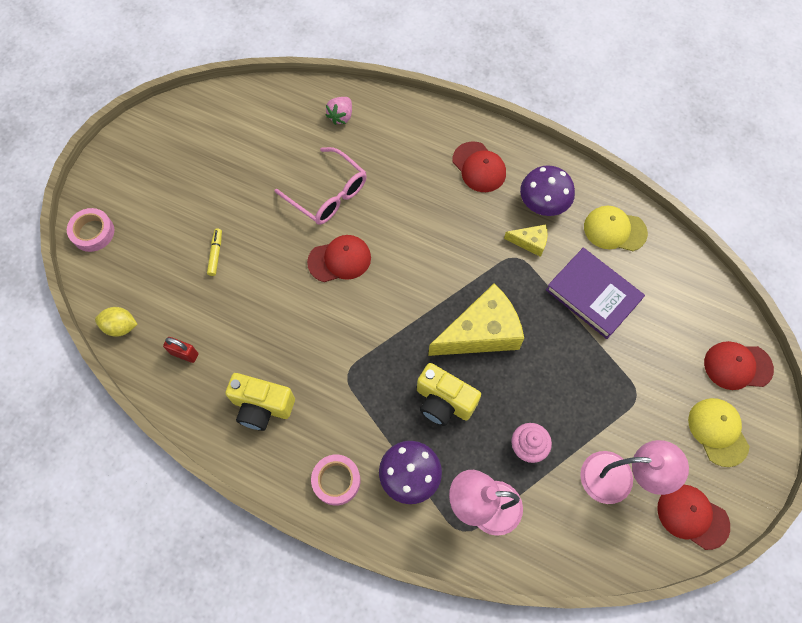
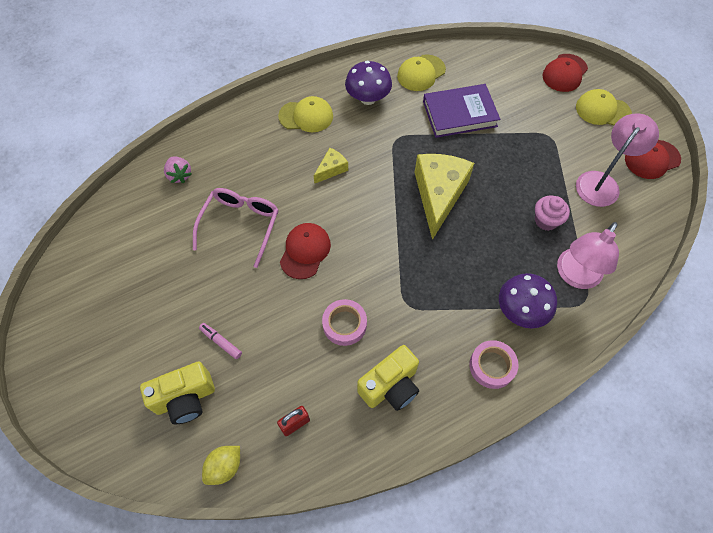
camera: 55 degrees left, 5 degrees down
(93, 232) = (106, 439): pink tape -> pink tape (344, 324)
(216, 254) = (221, 342): yellow marker -> pink marker
(328, 194) = (240, 225): pink glasses -> pink glasses turned 60 degrees counterclockwise
(444, 402) = (476, 252): yellow camera -> yellow camera (185, 399)
(479, 167) = (306, 116): red cap -> yellow cap
(530, 242) = (391, 123): yellow cheese -> yellow cheese (331, 169)

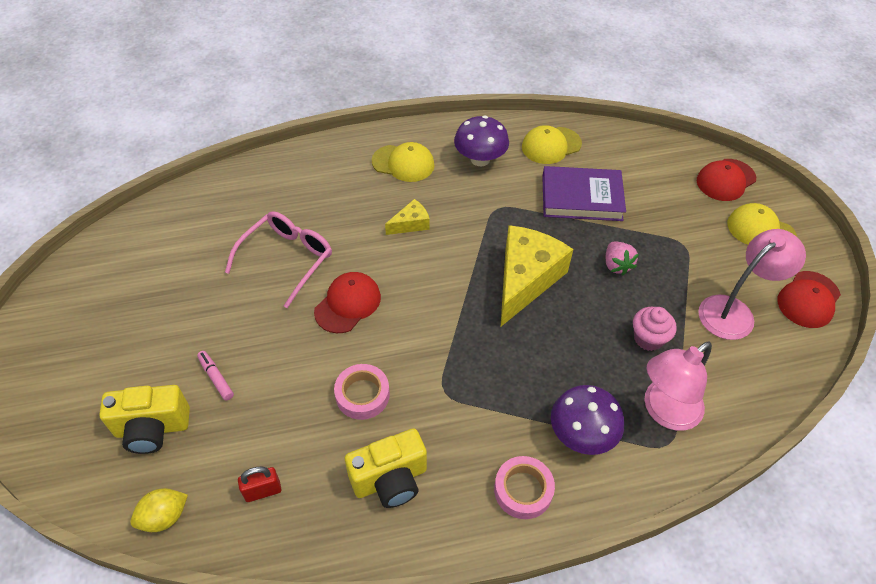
camera: 15 degrees right, 10 degrees down
(179, 175) = (242, 193): pink strawberry -> pink strawberry (616, 265)
(652, 159) = (808, 299): red cap -> red cap turned 45 degrees counterclockwise

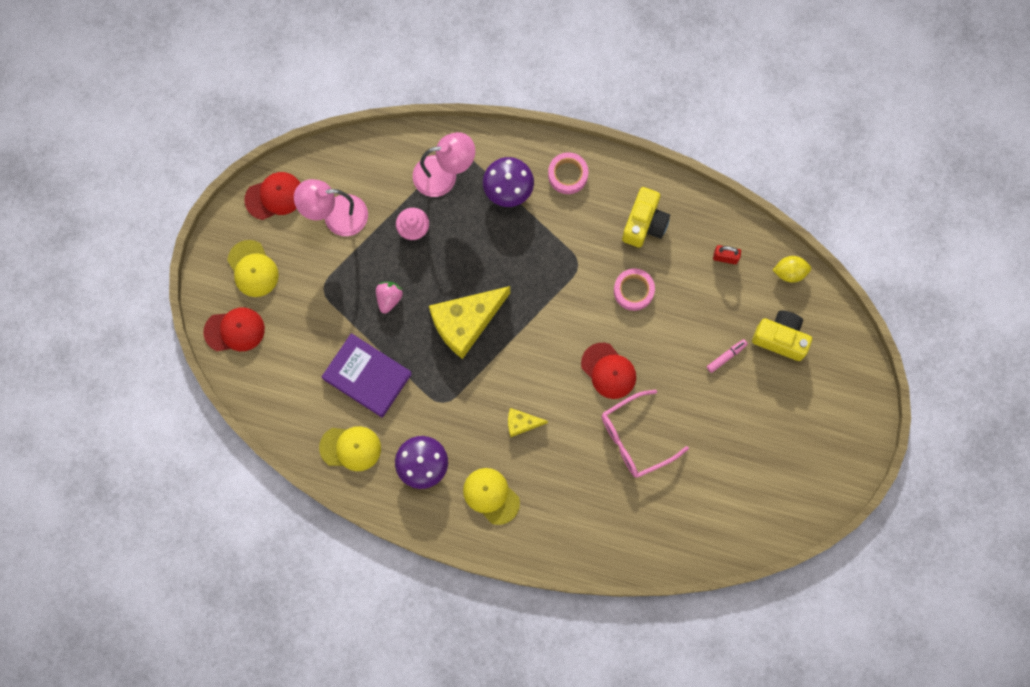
camera: 150 degrees left, 25 degrees up
(216, 378) = (726, 356): pink marker -> pink marker turned 120 degrees counterclockwise
(348, 304) = (608, 371): red cap -> red cap turned 105 degrees counterclockwise
(390, 480) = (644, 223): yellow camera -> yellow camera turned 105 degrees clockwise

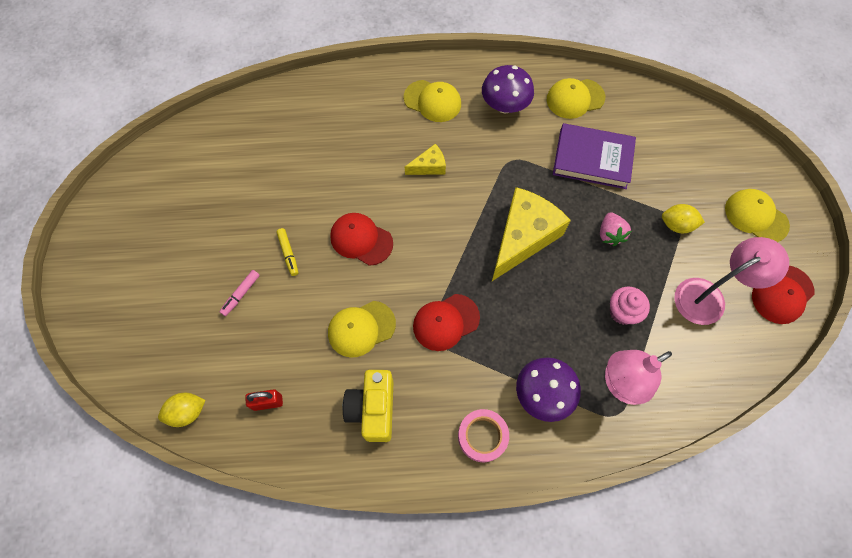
camera: 160 degrees right, 10 degrees down
(234, 330) = (736, 157): red cap -> red cap (446, 322)
(326, 286) = (676, 225): none -> yellow lemon
(633, 291) = (361, 328): pink tape -> yellow cap
(635, 438) = (314, 188): pink glasses -> none
(676, 380) = (288, 253): none -> yellow marker
(780, 338) = (184, 333): yellow camera -> none

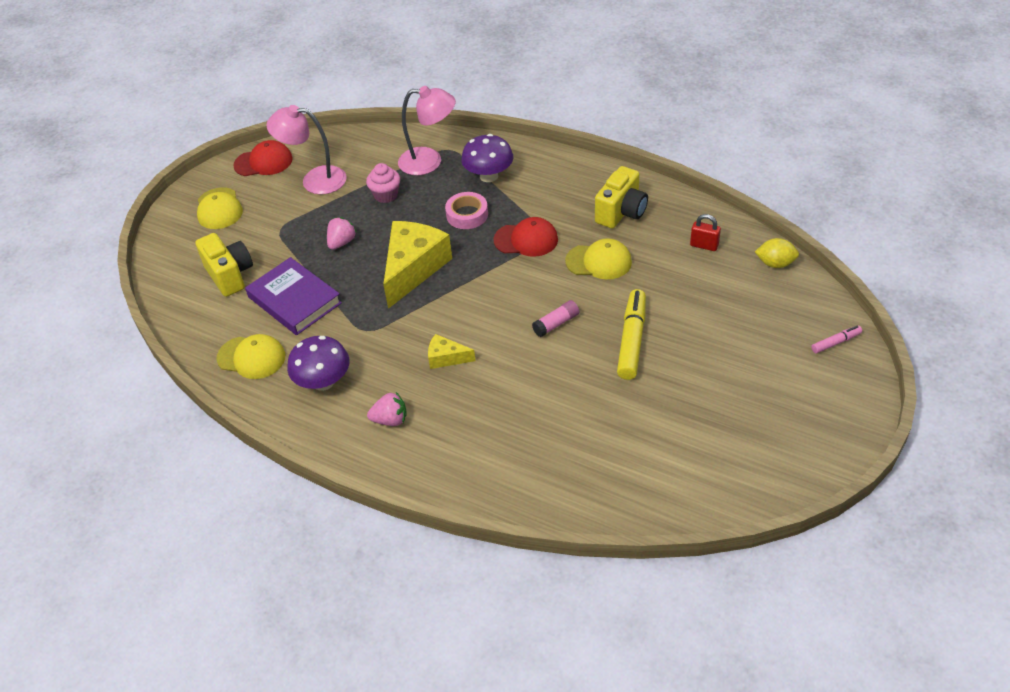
camera: 145 degrees left, 20 degrees down
(241, 294) = (693, 326): pink marker -> pink marker (836, 342)
(288, 253) = (632, 340): yellow marker -> yellow marker, size x1.97
(361, 240) = (556, 324): red cap -> pink glue stick
(432, 101) = (390, 420): yellow cap -> pink strawberry
(482, 436) = (551, 171): pink tape -> pink tape (467, 215)
(523, 237) = (413, 268): yellow cheese -> yellow cheese turned 135 degrees clockwise
(668, 156) = (230, 275): none -> yellow camera
(676, 225) = (284, 227): yellow lemon -> none

